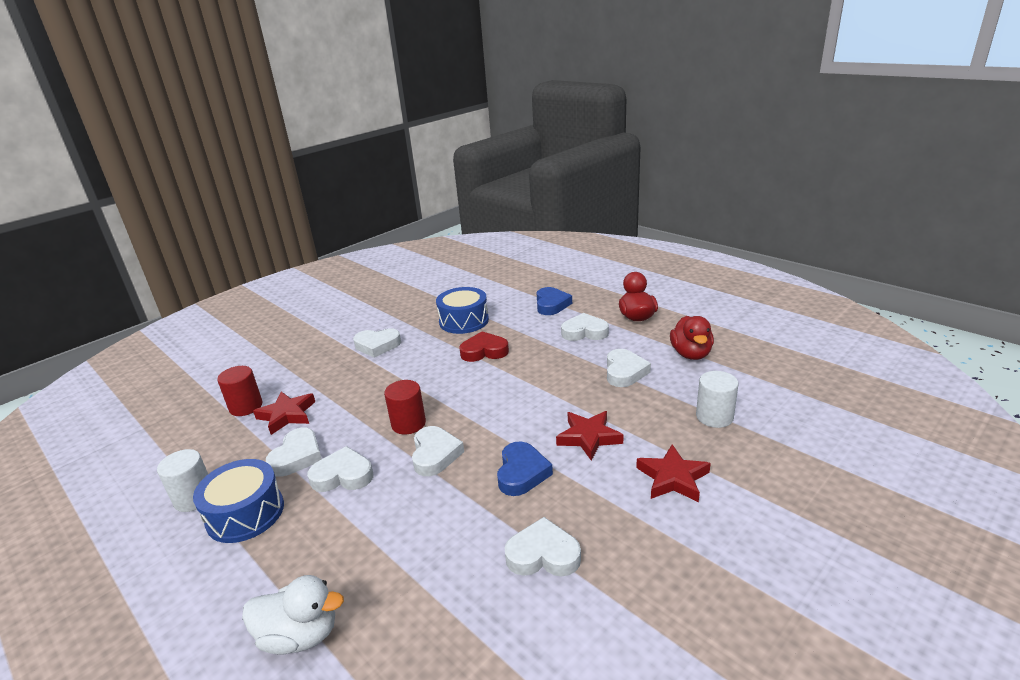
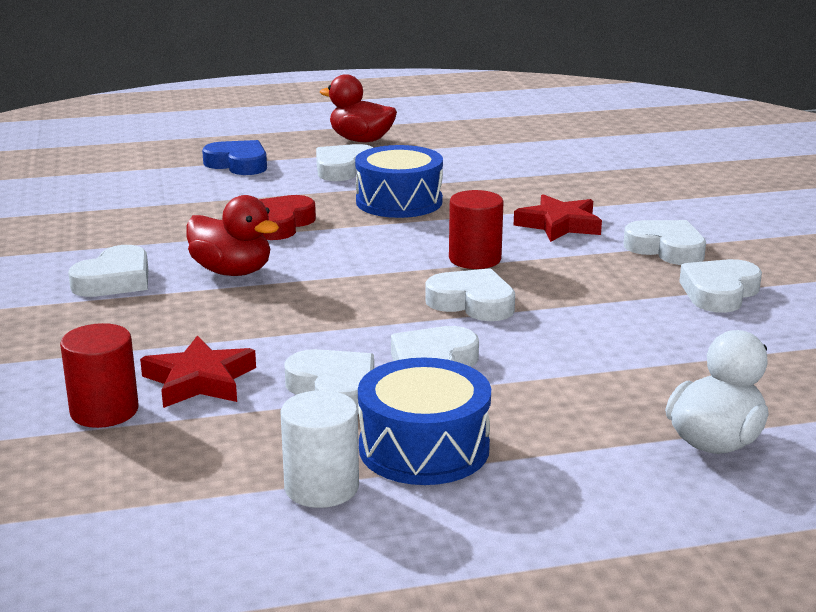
camera: 60 degrees left, 5 degrees down
(408, 424) = (376, 303): red cylinder -> red cylinder (475, 259)
(464, 321) = (168, 215): blue drum -> blue drum (399, 201)
(522, 473) = (576, 269): blue heart -> none
(624, 372) = (464, 177): white heart -> white heart (666, 249)
(673, 478) = (674, 213): red star -> none
(691, 354) = (482, 145): red duck -> red duck (232, 272)
(714, 417) = (605, 171): white cylinder -> none

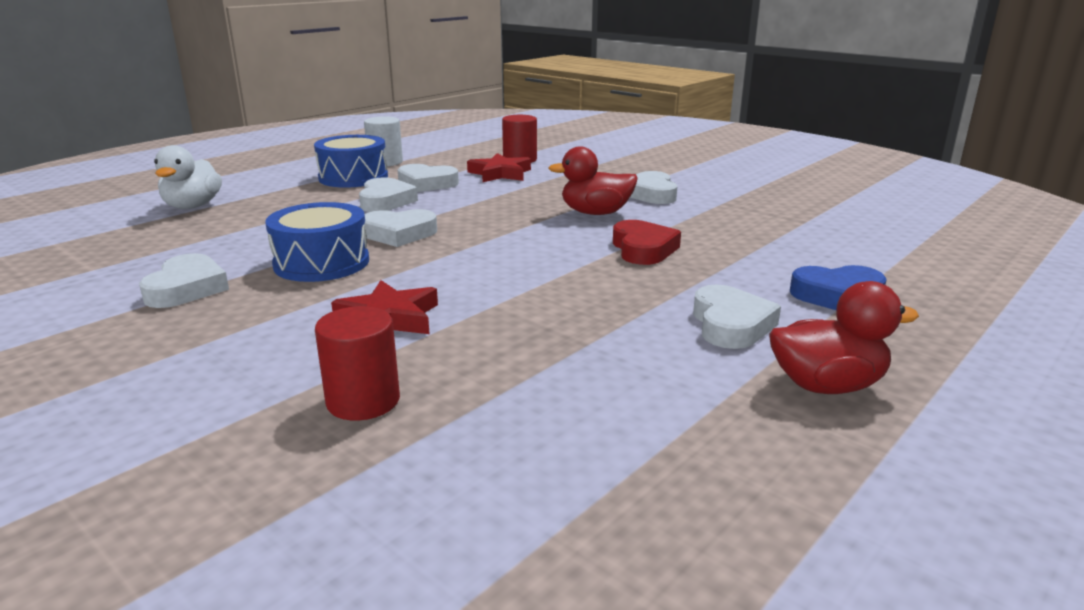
camera: 145 degrees right, 0 degrees up
(399, 201) = (590, 299): blue drum -> blue drum (321, 263)
(475, 259) = (435, 263): red cylinder -> red cylinder (363, 401)
(666, 249) = (250, 321): white heart -> none

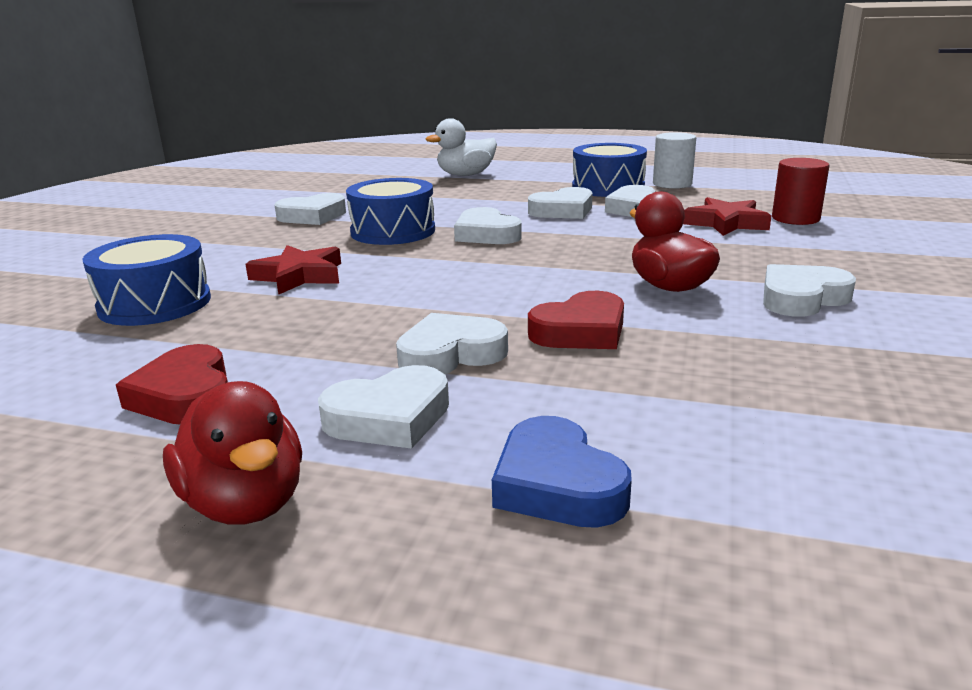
camera: 65 degrees right, 0 degrees up
(363, 401) = (155, 304): red cylinder -> blue drum
(634, 397) = (185, 395): none -> red heart
(644, 290) = (450, 354): none -> white heart

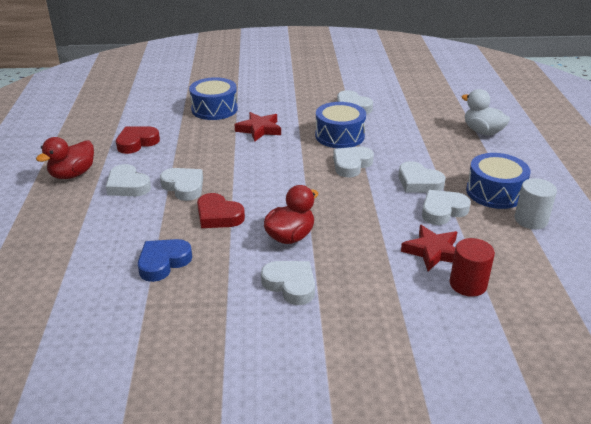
camera: 70 degrees right, 10 degrees up
(557, 484) = (87, 228): blue heart -> blue heart (163, 262)

